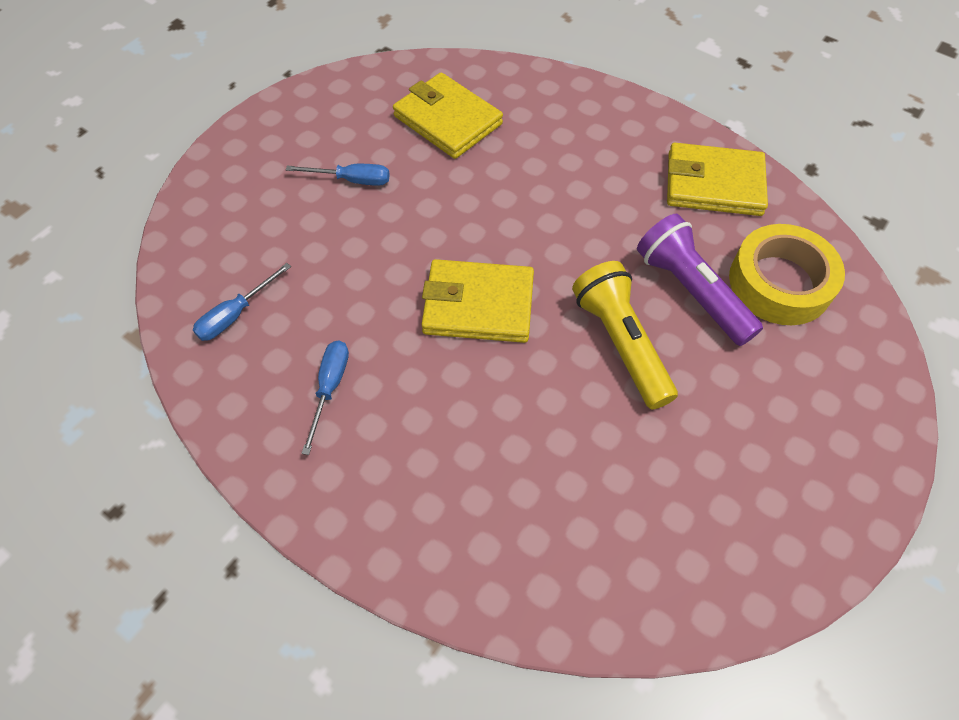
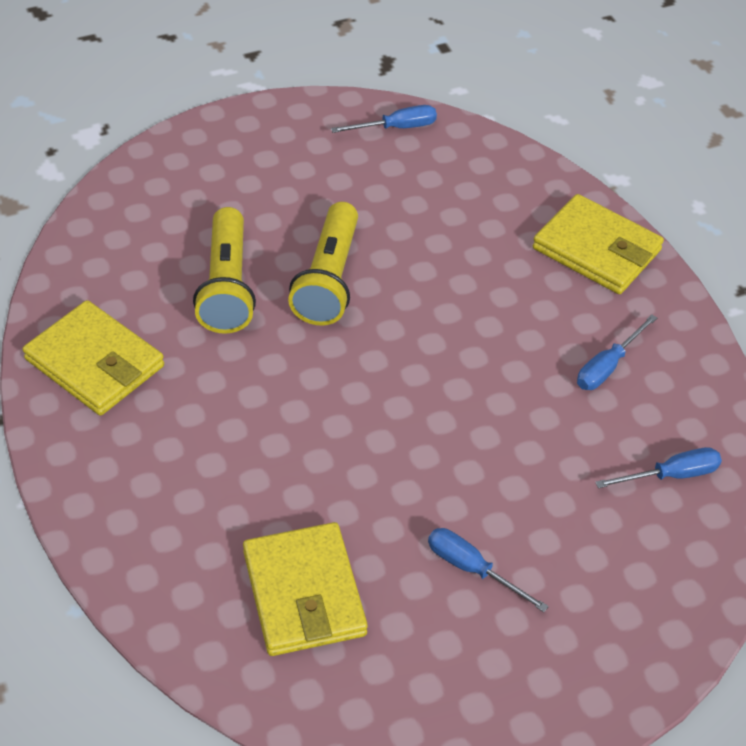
camera: 150 degrees left, 10 degrees down
(478, 305) = (428, 368): yellow wallet -> yellow wallet (597, 249)
(691, 292) = (227, 286): purple flashlight -> yellow flashlight
(721, 581) = (396, 128): none -> blue screwdriver
(780, 283) = (144, 255): yellow tape -> none

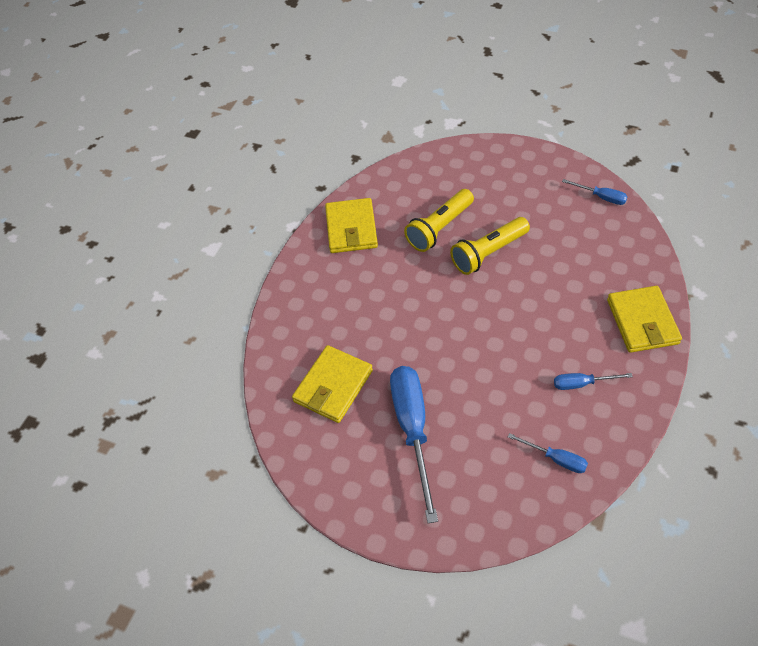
camera: 50 degrees right, 5 degrees up
(472, 569) = (413, 430): blue screwdriver -> blue screwdriver, size x2.08

